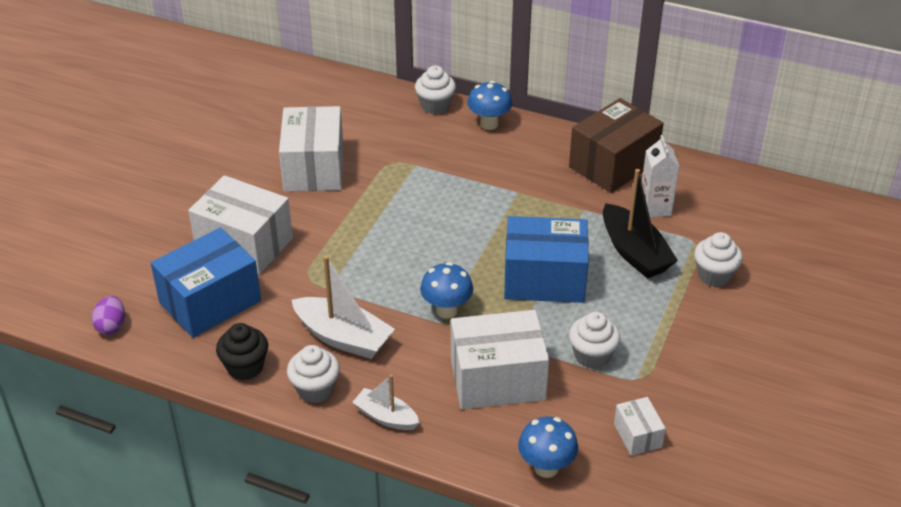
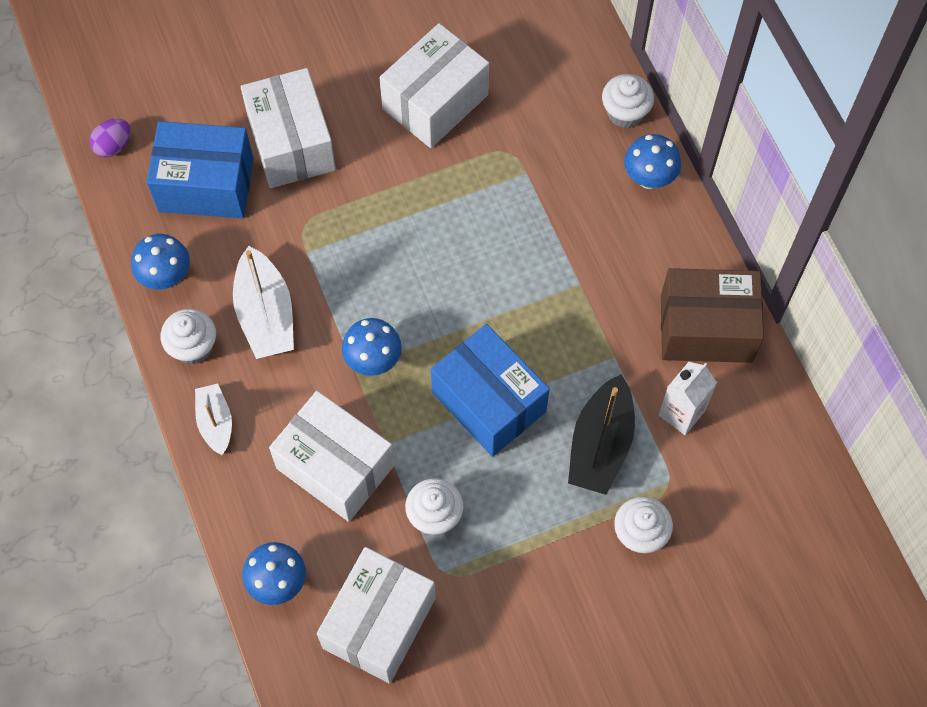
camera: 45 degrees right, 25 degrees up
(245, 367) = (166, 277): black cupcake -> blue mushroom
(637, 435) = (379, 623): white box -> white box, size x2.08

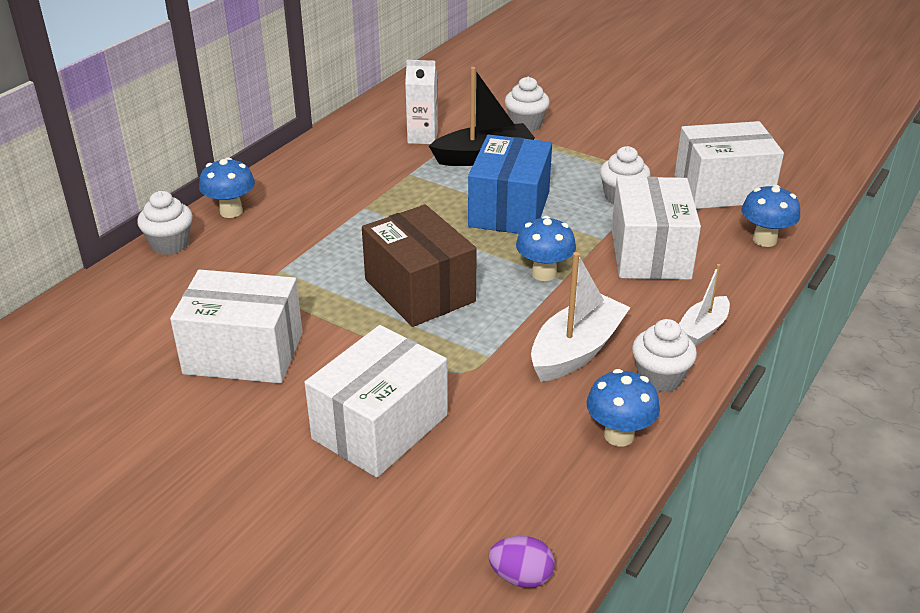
camera: 125 degrees left, 30 degrees down
(206, 185) = (490, 465): blue box -> none
(706, 328) = (345, 148): brown box -> brown box (419, 290)

